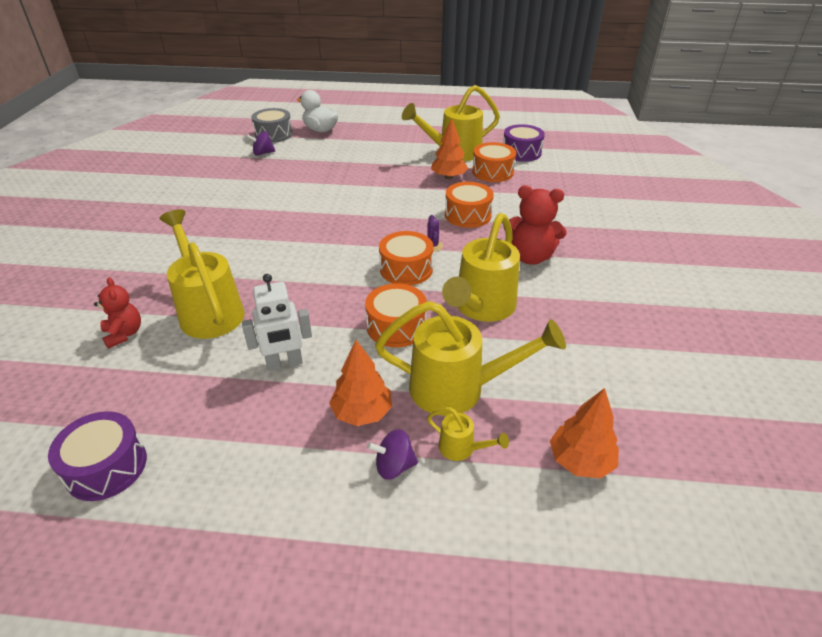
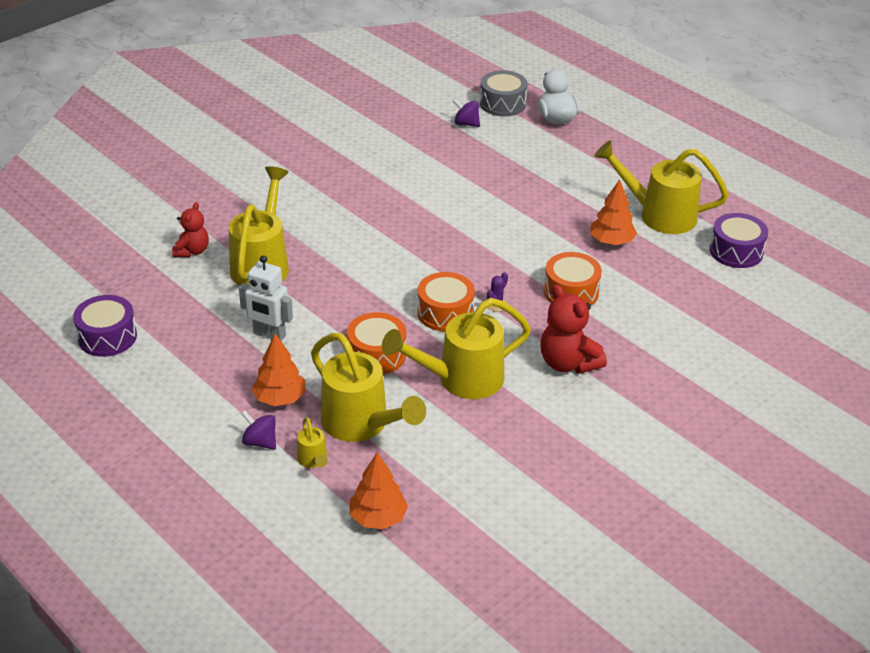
camera: 40 degrees right, 0 degrees up
(492, 172) = (666, 258): orange drum -> none

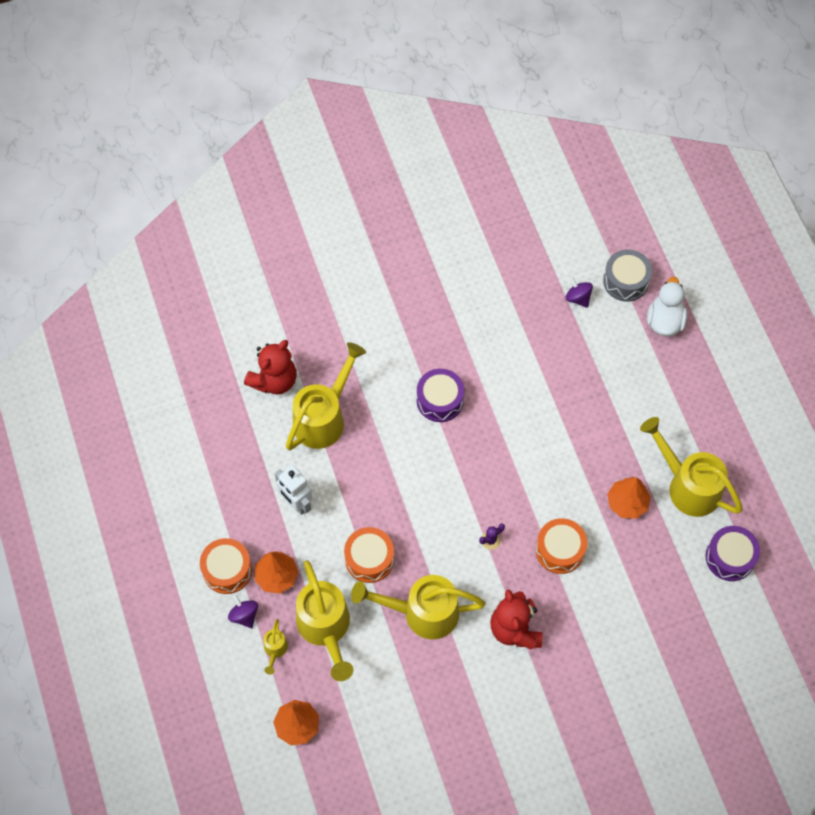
camera: 25 degrees right, 25 degrees up
(107, 337) = (174, 456): purple drum -> purple drum (440, 400)
(192, 251) = (274, 380): red teddy bear -> red teddy bear, size x1.58
(445, 313) = (445, 533): orange drum -> orange drum (227, 570)

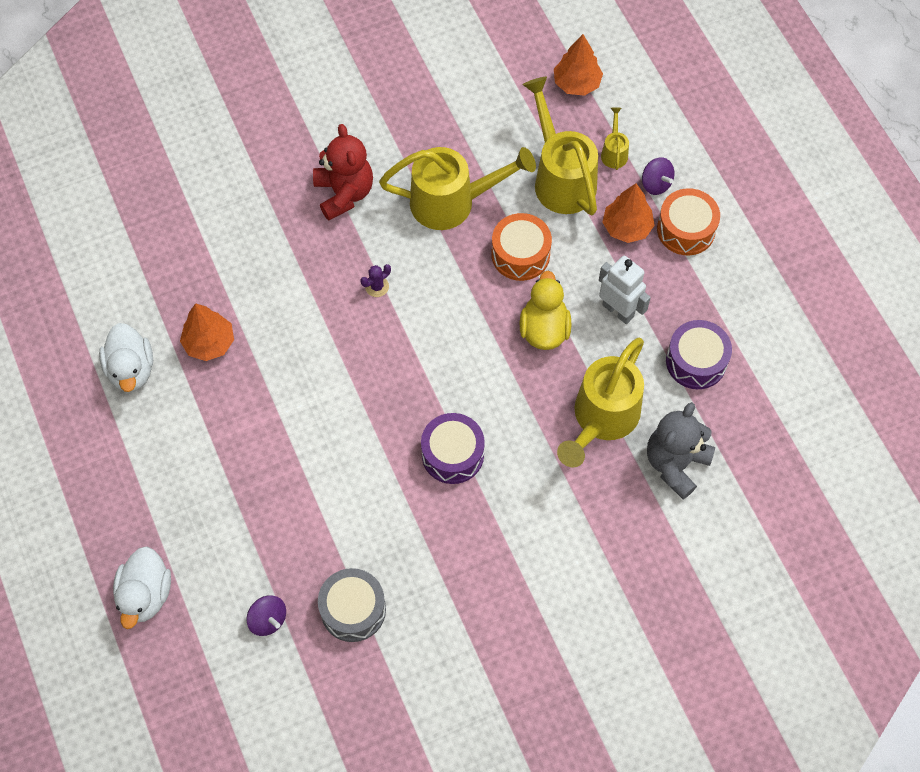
camera: 175 degrees right, 0 degrees up
(274, 380) = (675, 464): red teddy bear -> grey teddy bear
(358, 492) = (544, 329): none -> yellow duck
(560, 550) = (293, 282): orange drum -> none
(625, 281) = (198, 653): grey drum -> grey drum (353, 610)
(688, 486) = (131, 369): yellow watering can -> white duck
(730, 557) = (87, 289): purple drum -> purple drum (696, 361)

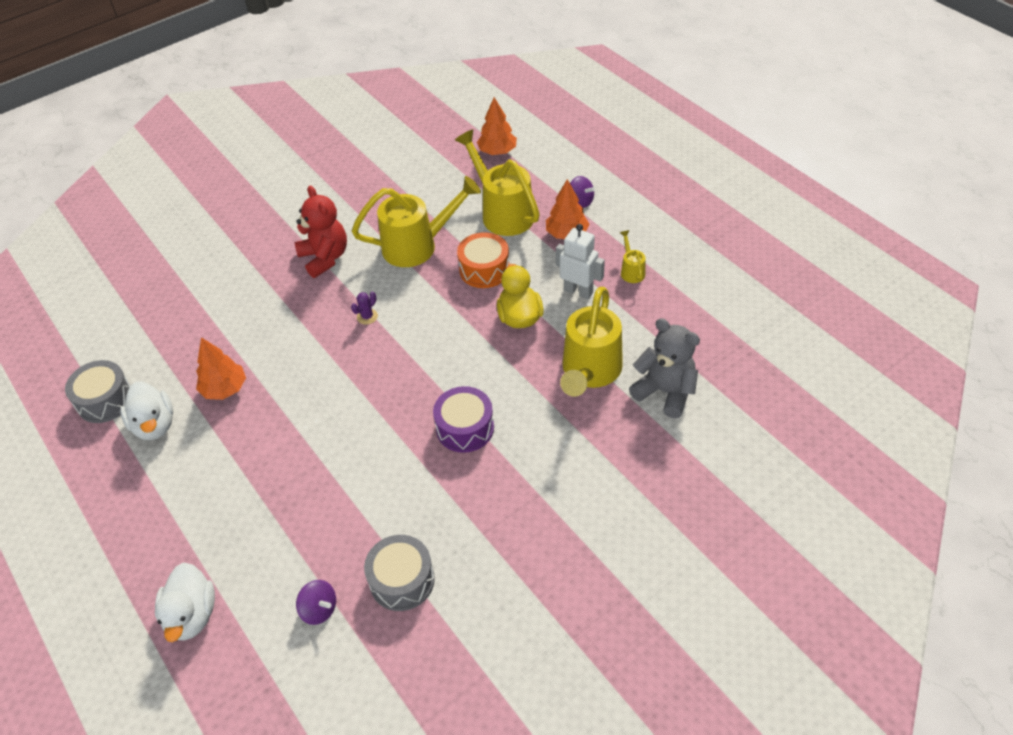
camera: 10 degrees left, 15 degrees down
(83, 325) = (105, 400): none -> grey drum
(614, 152) = (540, 188): yellow watering can -> yellow watering can (631, 271)
(675, 464) = (665, 392): grey teddy bear -> grey teddy bear turned 105 degrees clockwise
(686, 229) = (615, 226): orange drum -> none
(696, 361) = (655, 313): purple drum -> none

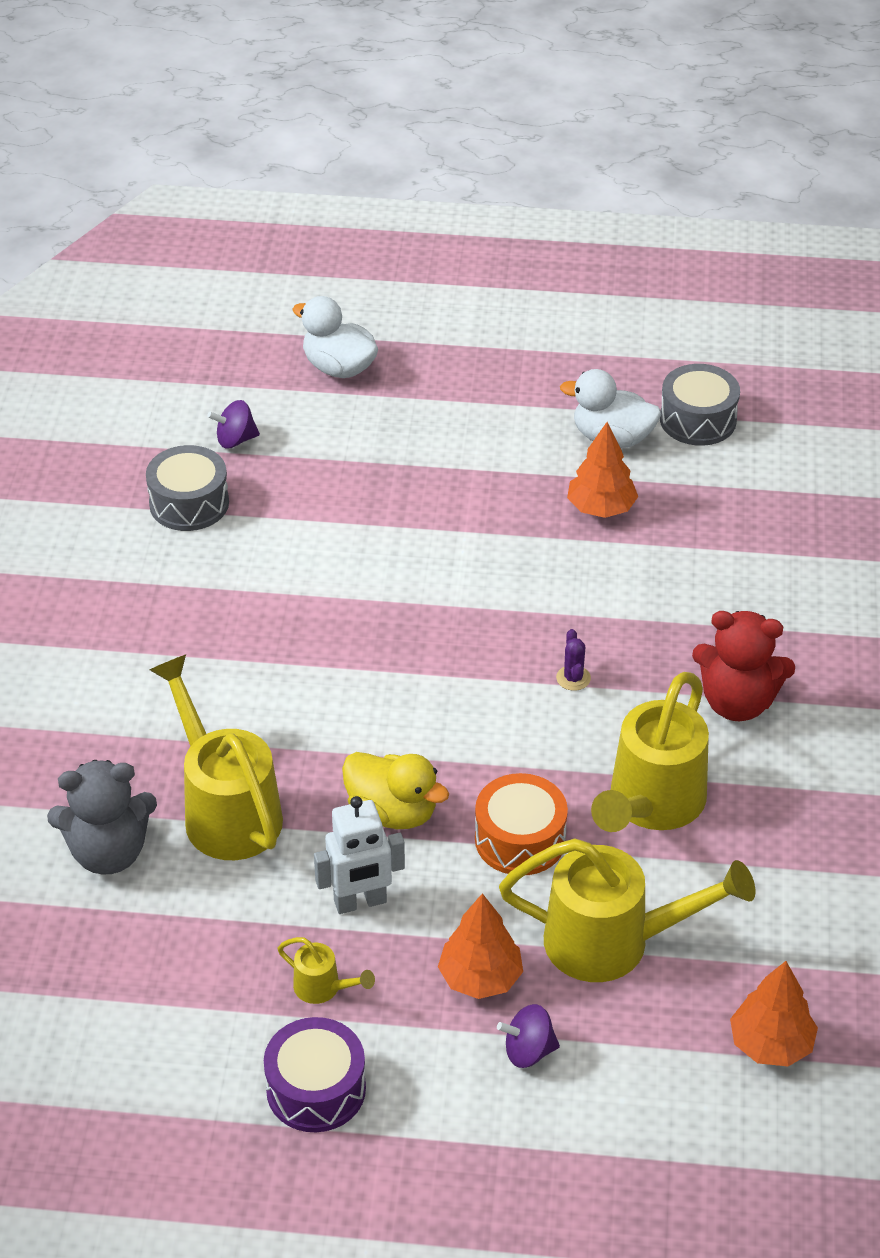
camera: 130 degrees right, 5 degrees down
(465, 428) = (295, 653): purple drum -> purple drum (316, 1089)

